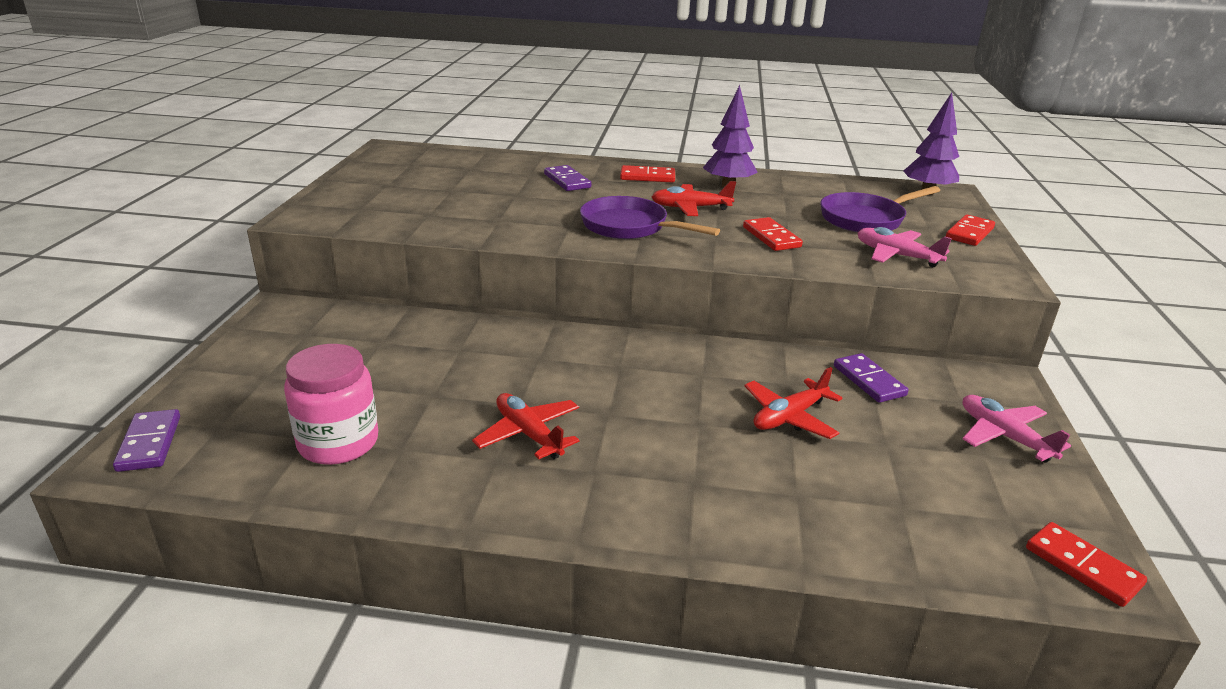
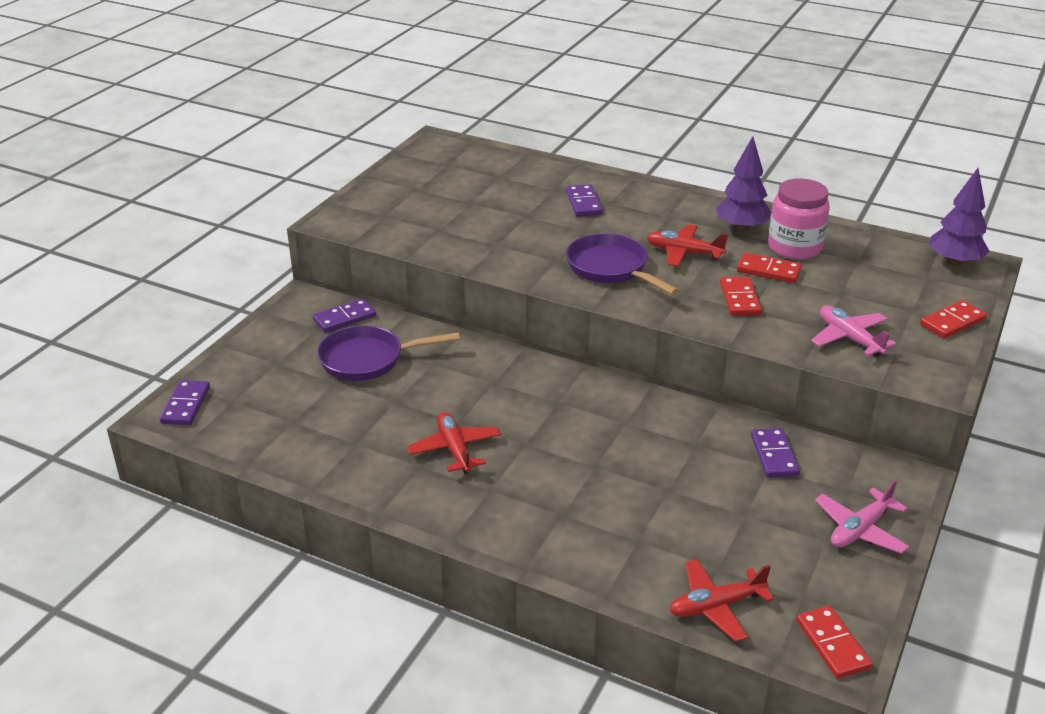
camera: 20 degrees right, 5 degrees up
(336, 320) = (344, 318): none -> purple domino
(338, 443) = (313, 429): pink jar -> pink jar (794, 247)
(647, 177) = (666, 207): red domino -> red domino (768, 271)
(789, 417) = (677, 475): red plane -> red plane (716, 606)
(865, 219) = (854, 289): purple pan -> purple pan (367, 359)
(1004, 436) = (860, 529): pink plane -> pink plane turned 120 degrees counterclockwise

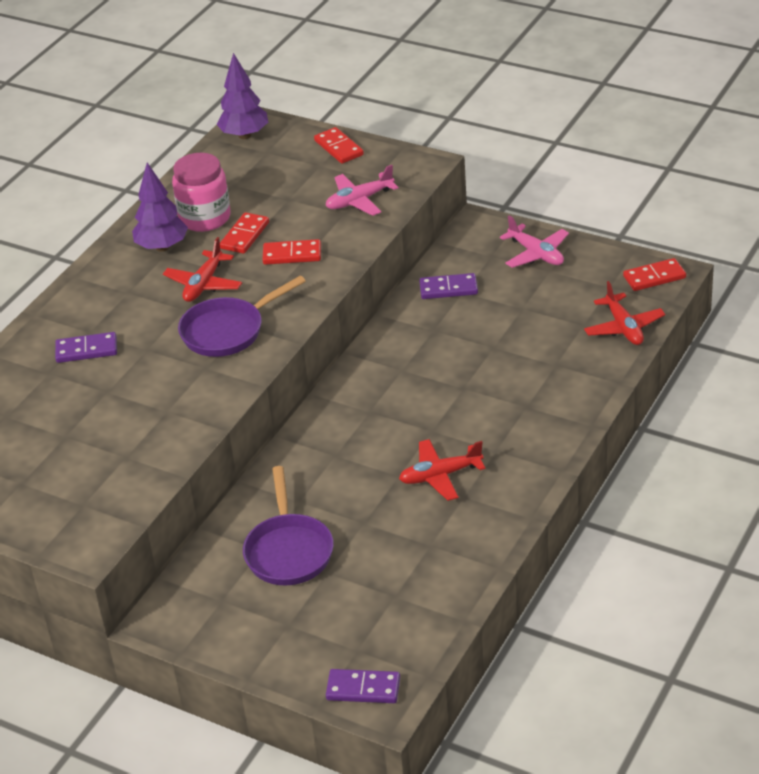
camera: 85 degrees left, 5 degrees up
(344, 318) = (205, 579): purple domino -> none

